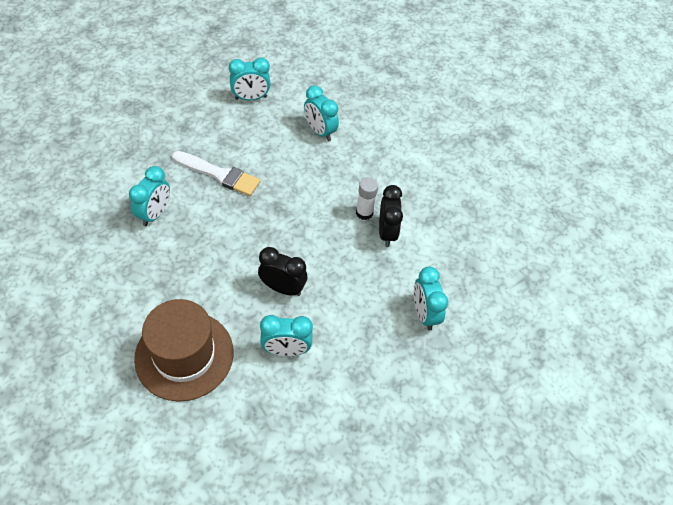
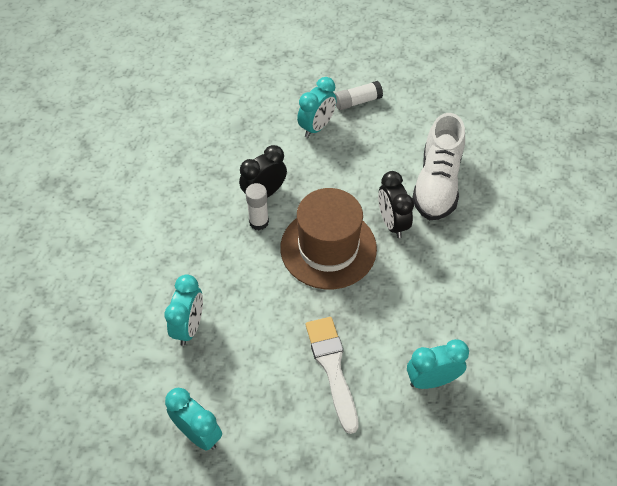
camera: 125 degrees left, 0 degrees up
(184, 355) = (514, 239): brown hat -> brown hat (328, 248)
(286, 350) = (437, 183): turquoise clock -> white shoe
(428, 368) = (357, 102): none -> white glue stick

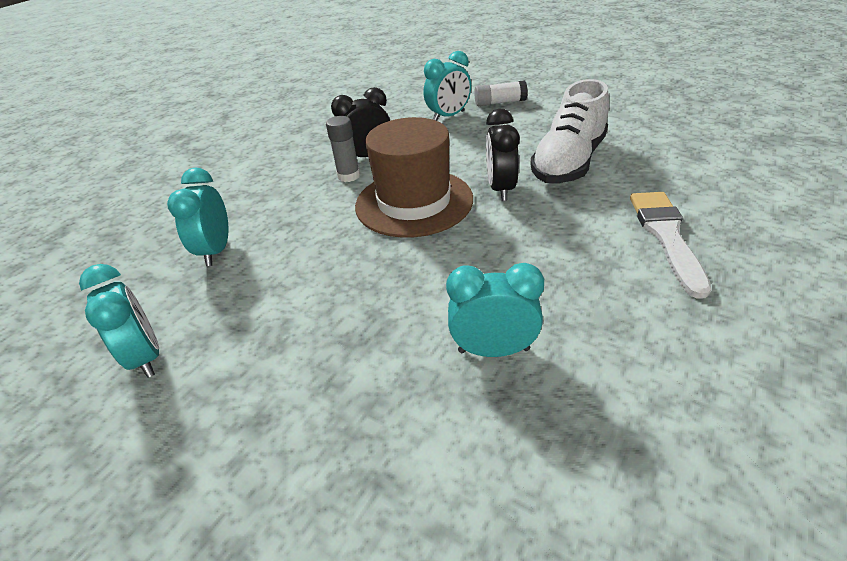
camera: 20 degrees right, 15 degrees down
(189, 327) = (216, 251): turquoise clock -> turquoise clock turned 150 degrees clockwise
(259, 222) = (349, 176): white glue stick -> grey glue stick
(332, 368) = (358, 314): white brush -> white brush (666, 236)

